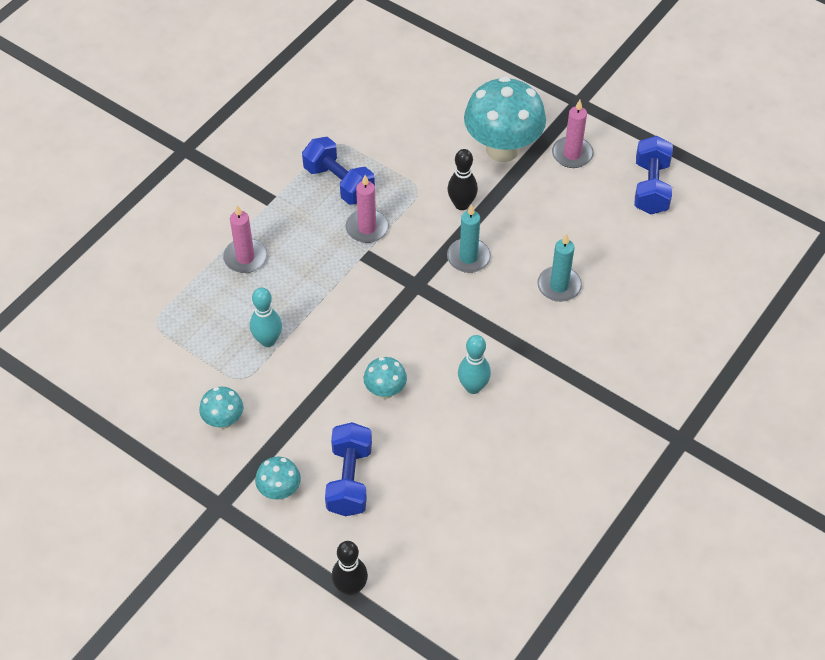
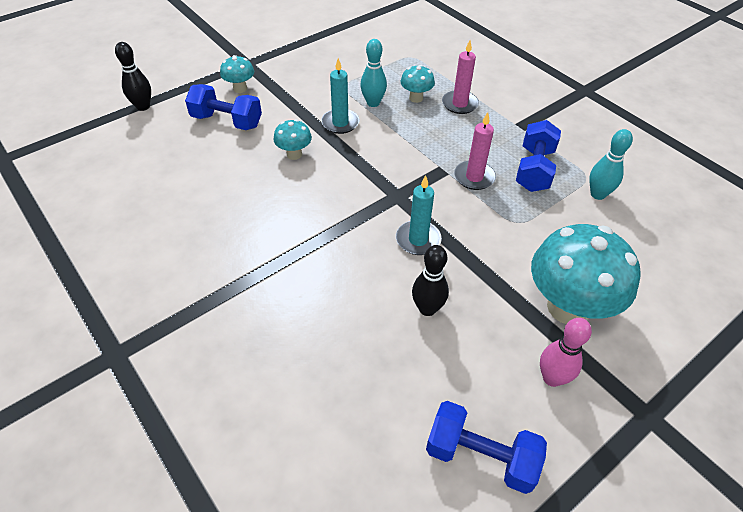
camera: 105 degrees right, 5 degrees down
(224, 420) = (312, 74): turquoise mushroom -> turquoise mushroom (416, 98)
(339, 183) = (534, 169): blue dumbbell -> blue dumbbell turned 45 degrees counterclockwise
(461, 204) = (489, 251): black bowling pin -> black bowling pin (427, 309)
(473, 387) = (269, 208): turquoise bowling pin -> turquoise bowling pin (598, 194)
(559, 286) = (356, 305): turquoise candle -> turquoise candle (340, 123)
(572, 154) = (552, 378): pink candle -> pink bowling pin

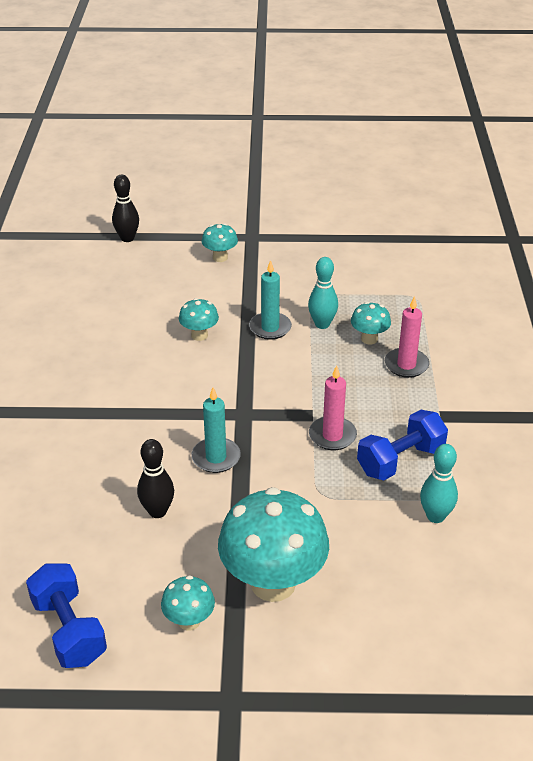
camera: 40 degrees right, 10 degrees down
(227, 121) = (177, 281): blue dumbbell -> none
(552, 378) = (189, 621): pink bowling pin -> turquoise mushroom

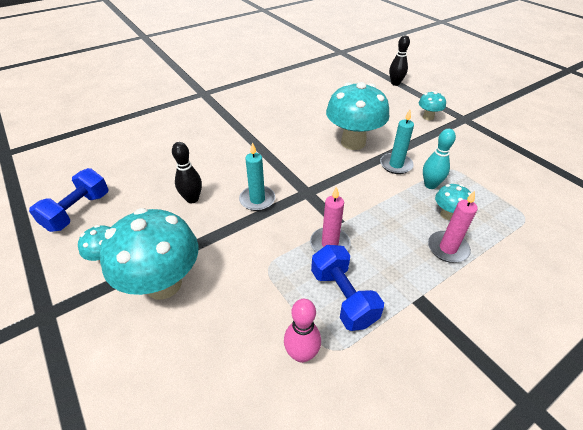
camera: 55 degrees right, 5 degrees up
(199, 335) = (353, 142): turquoise mushroom -> turquoise mushroom, size x2.10
(400, 460) = (343, 297): blue dumbbell -> blue dumbbell turned 45 degrees clockwise
(435, 516) = (301, 354): turquoise bowling pin -> pink bowling pin

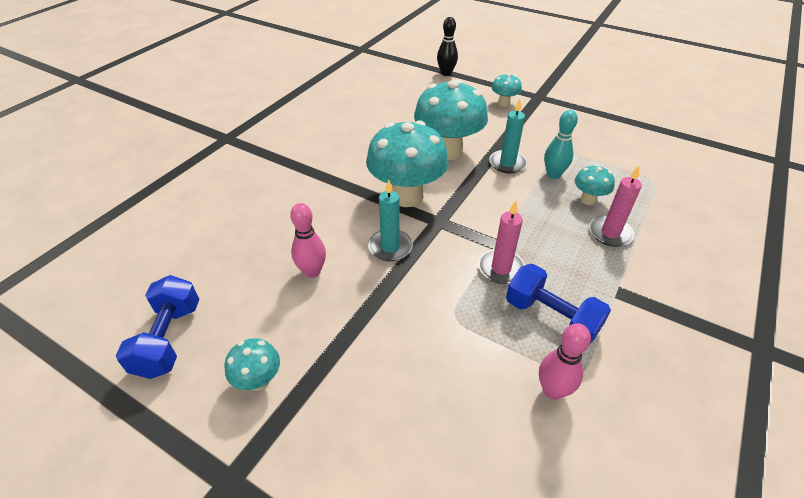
camera: 25 degrees left, 0 degrees up
(163, 284) = (353, 381): turquoise mushroom -> turquoise mushroom (407, 196)
(192, 199) = (312, 271): black bowling pin -> pink bowling pin

